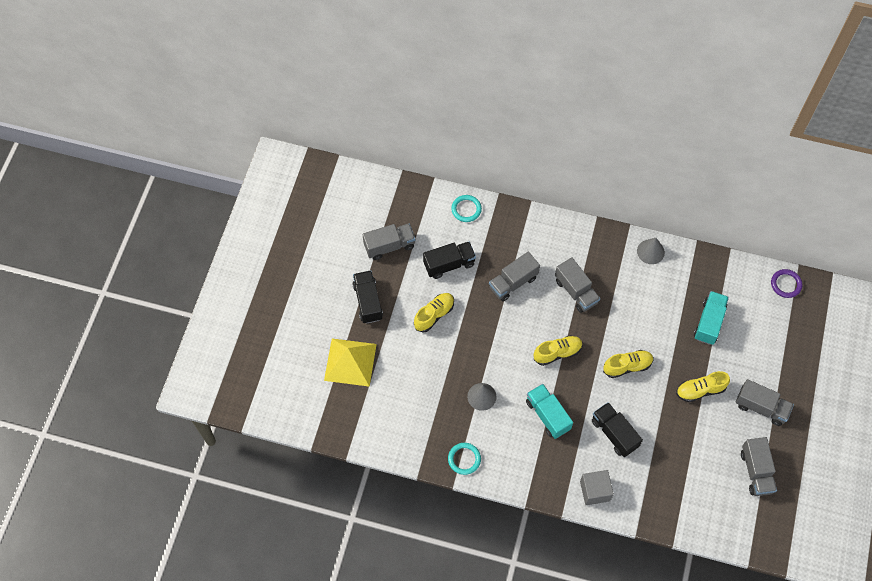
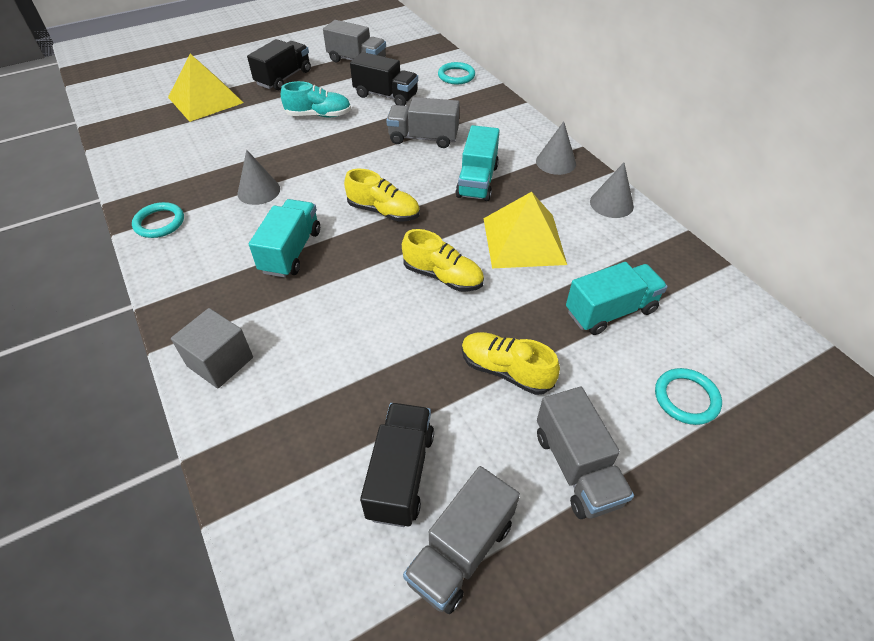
camera: 45 degrees right, 15 degrees down
(434, 315) = (319, 115): yellow shoe -> turquoise shoe
(576, 291) = (477, 181): grey truck -> turquoise truck
(597, 242) = (556, 162): none -> grey cone
(614, 433) = (332, 325): black truck -> black truck (401, 474)
(637, 313) = (523, 240): none -> yellow pyramid
(770, 342) = (686, 398): none -> turquoise ring
(786, 284) = (787, 352): purple ring -> none

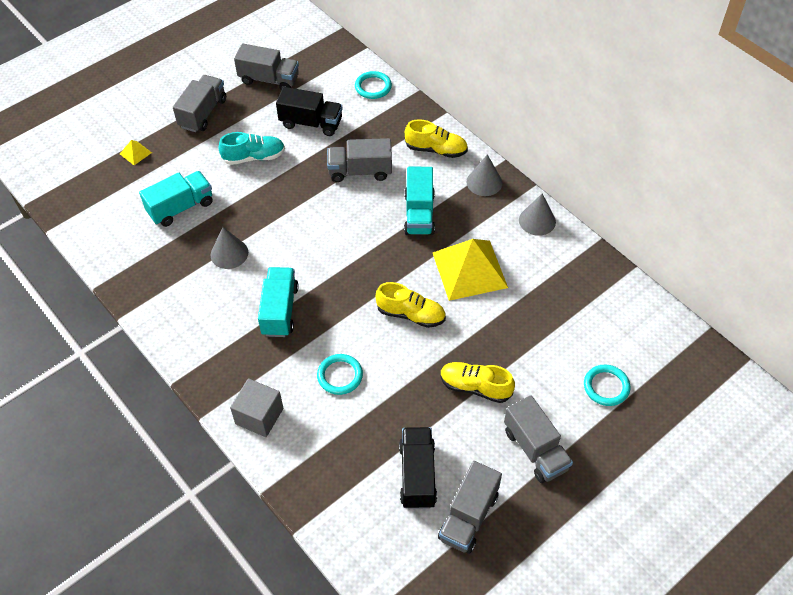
camera: 10 degrees left, 5 degrees up
(159, 222) = (154, 300): turquoise ring -> turquoise ring (340, 376)
(205, 100) = (135, 153): yellow pyramid -> yellow pyramid, size x0.42
(284, 78) = (203, 113): black truck -> grey truck
(384, 211) = (346, 258): yellow shoe -> yellow shoe (436, 150)
(610, 311) = (546, 325): turquoise truck -> turquoise truck (181, 207)

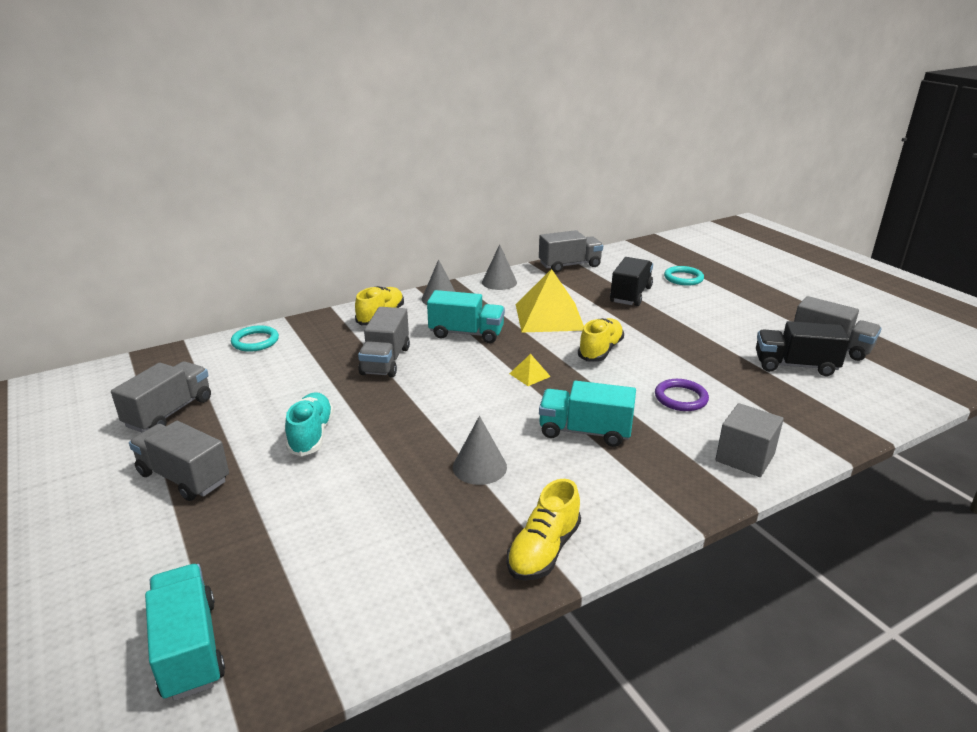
camera: 80 degrees left, 25 degrees down
(135, 153) = (215, 560): yellow pyramid -> yellow pyramid (529, 375)
(181, 207) = (371, 510): turquoise truck -> turquoise truck (189, 648)
(311, 123) = (281, 386): black truck -> black truck (630, 295)
(340, 376) = (681, 398): turquoise ring -> purple ring
(475, 387) = (689, 328): yellow shoe -> yellow shoe (543, 550)
(535, 449) = (751, 311): grey truck -> grey truck (569, 265)

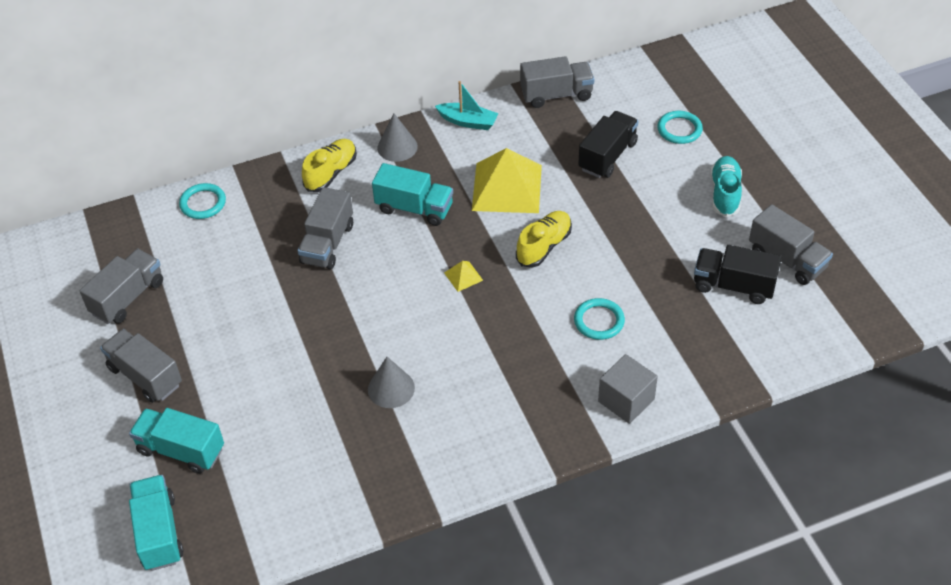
camera: 10 degrees right, 20 degrees up
(311, 435) = (251, 337): turquoise shoe -> turquoise shoe (725, 194)
(499, 282) = (468, 122): grey cone -> turquoise boat
(543, 550) = (423, 478): yellow shoe -> none
(585, 431) = (494, 356): turquoise truck -> turquoise truck (181, 450)
(681, 398) = (599, 321): purple ring -> turquoise ring

